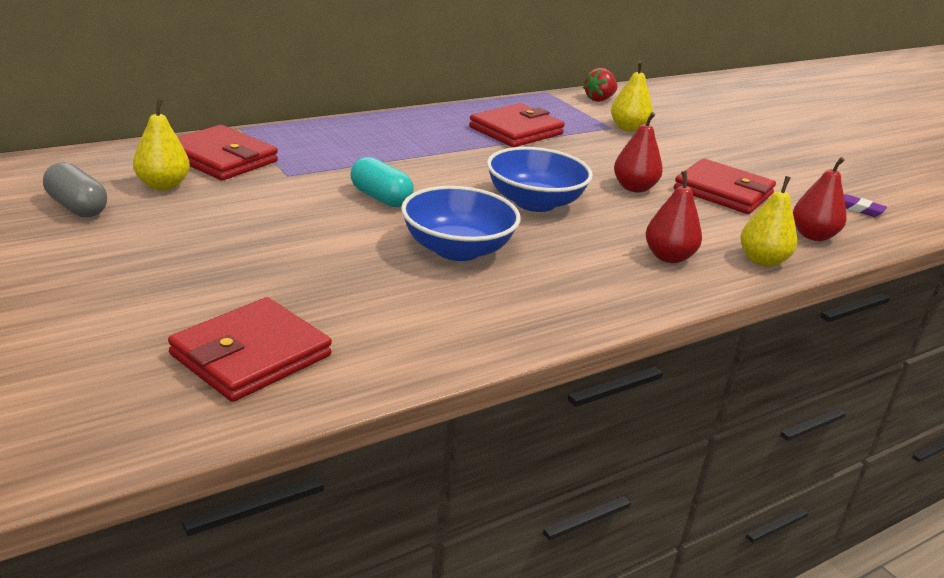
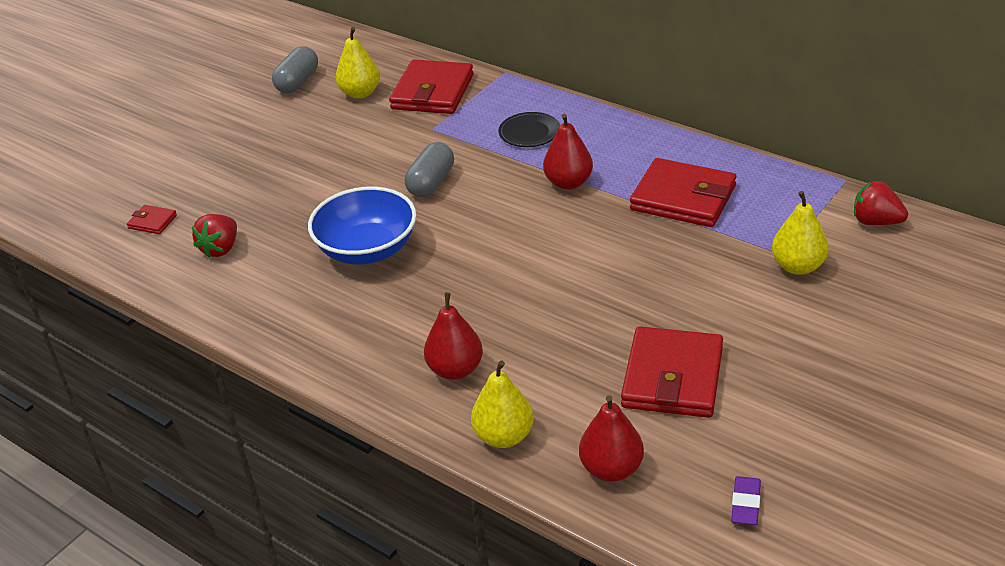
camera: 75 degrees right, 10 degrees up
(250, 355) = (152, 222): red wallet -> red wallet, size x0.45
(355, 146) = (529, 132): none -> black plate
(366, 322) = (221, 248): none -> red strawberry
(380, 198) = (431, 183): turquoise capsule -> grey capsule
(534, 202) = (504, 260): blue bowl -> none
(634, 188) = (610, 311): red pear -> red pear (568, 183)

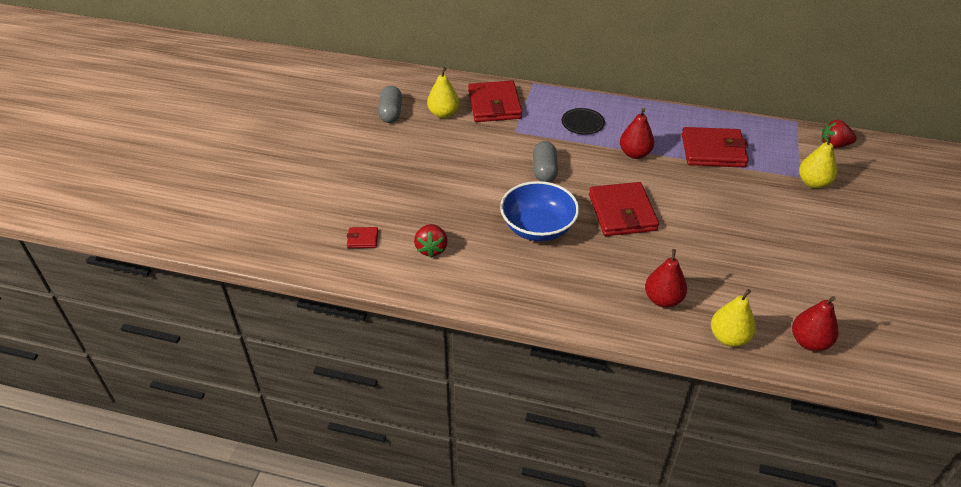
camera: 25 degrees left, 5 degrees up
(672, 377) = (798, 272): red wallet -> red wallet (622, 212)
(745, 504) = (900, 343): purple eraser -> none

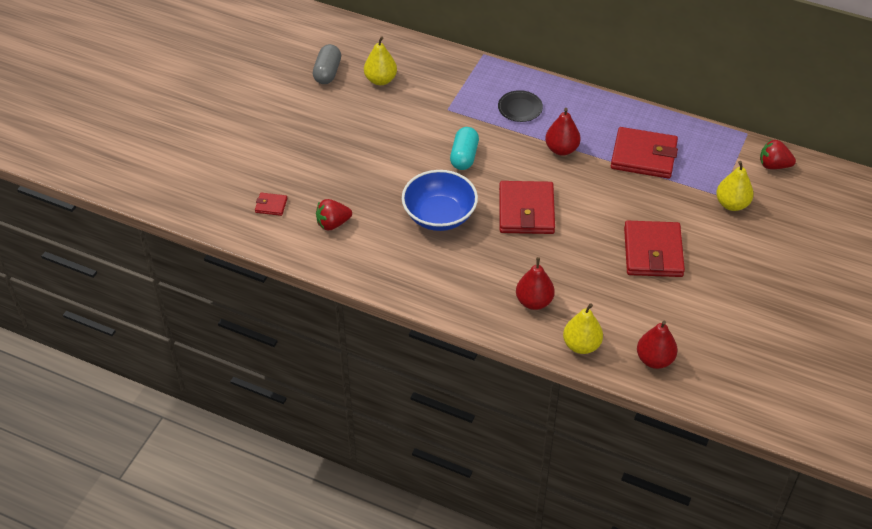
camera: 10 degrees right, 5 degrees up
(431, 249) = (333, 223): red strawberry -> red strawberry turned 60 degrees clockwise
(494, 105) = (435, 76): red wallet -> red wallet (653, 252)
(544, 171) = (464, 156): grey capsule -> turquoise capsule

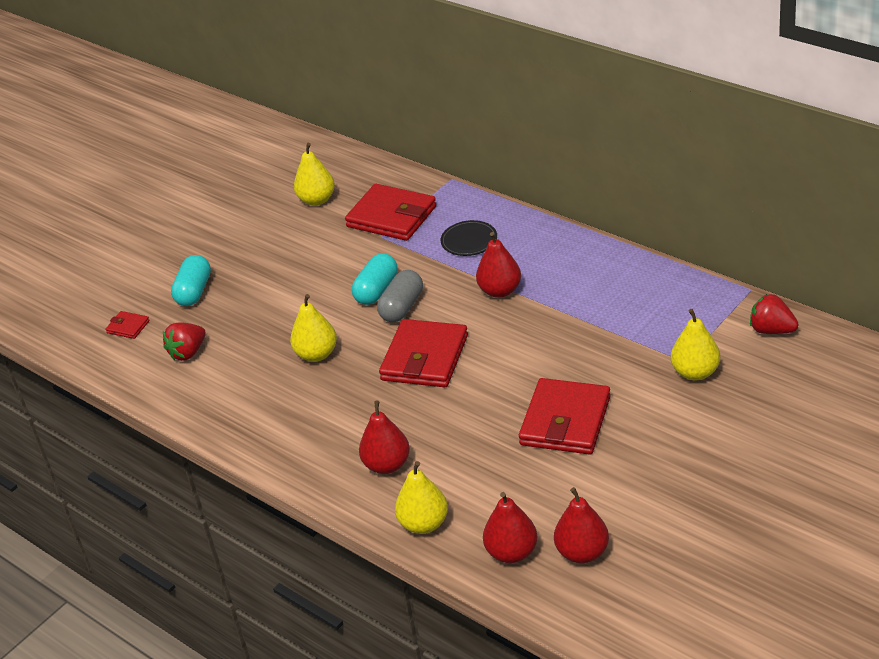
camera: 20 degrees right, 10 degrees down
(313, 169) = (194, 291): none -> turquoise capsule
(327, 72) = (260, 189): grey capsule -> grey capsule (402, 307)
(333, 223) = (188, 353): red strawberry -> red strawberry turned 45 degrees counterclockwise
(439, 215) = (316, 354): blue bowl -> yellow pear
(643, 156) = (601, 306): red wallet -> red wallet (391, 217)
(705, 353) = (582, 552): none -> red pear

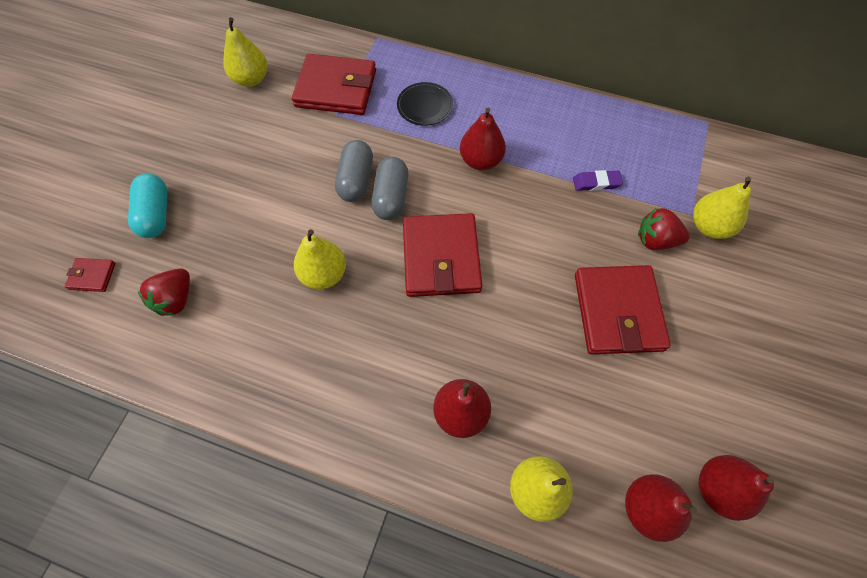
camera: 25 degrees left, 25 degrees up
(376, 290) = (356, 180): turquoise capsule -> grey capsule
(603, 323) = (596, 183): none -> purple eraser
(771, 330) = (750, 165): red strawberry -> red strawberry (656, 240)

